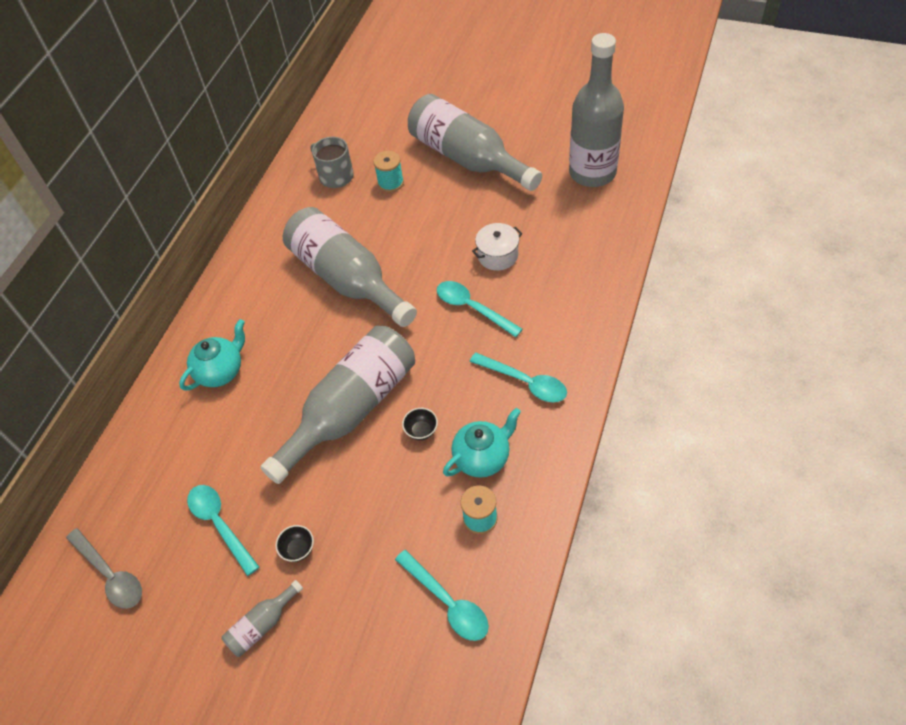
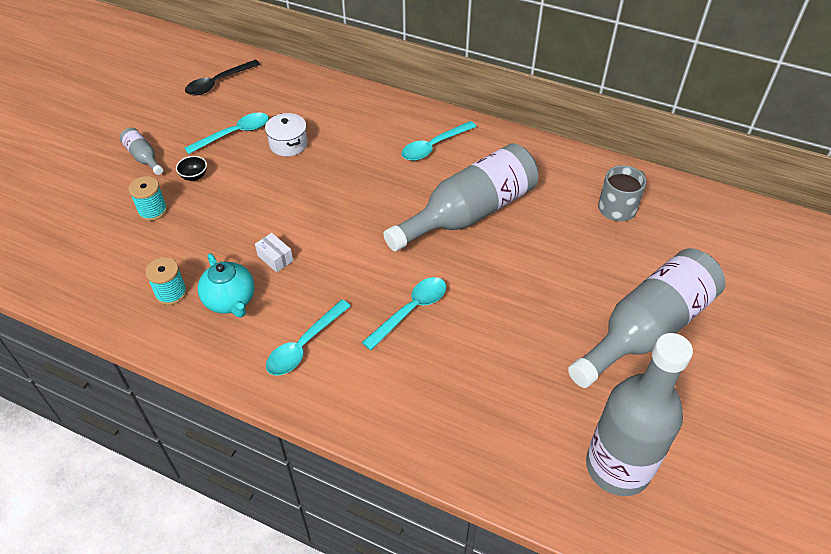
camera: 90 degrees right, 5 degrees down
(110, 575) = (218, 83): grey spoon -> black spoon
(221, 371) = (379, 130): turquoise teapot -> none
(351, 410) = (314, 211): grey bottle -> none
(390, 183) = (605, 253): turquoise spool -> turquoise spool (153, 211)
(421, 431) = (275, 258): black bowl -> white box
(448, 602) = (107, 264): turquoise spoon -> turquoise spoon (433, 146)
(497, 255) = (482, 341): white pot -> white pot (288, 144)

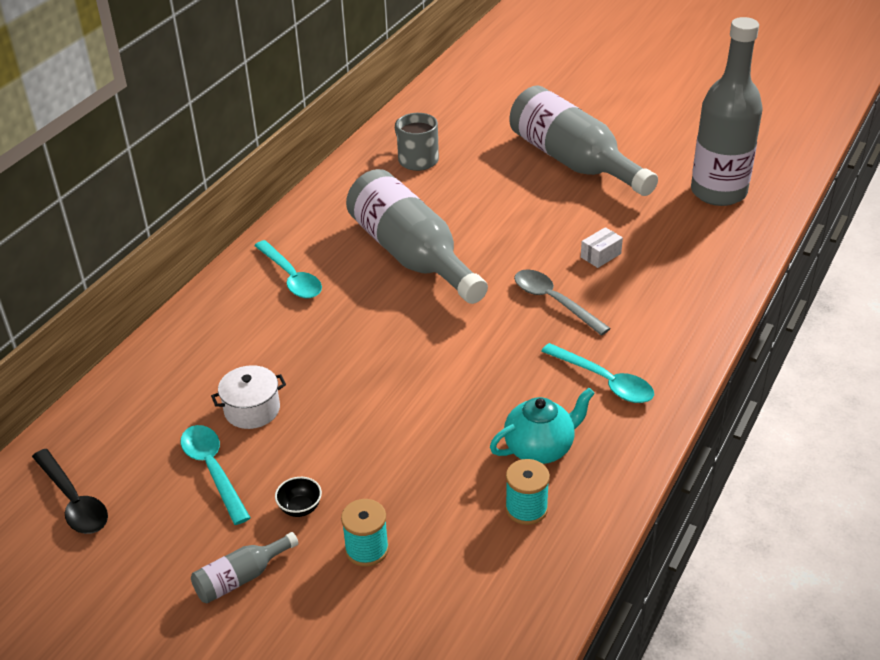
camera: 85 degrees left, 10 degrees down
(275, 258) = (471, 412): white box -> white box (600, 255)
(411, 310) = (553, 301): turquoise spoon -> grey spoon

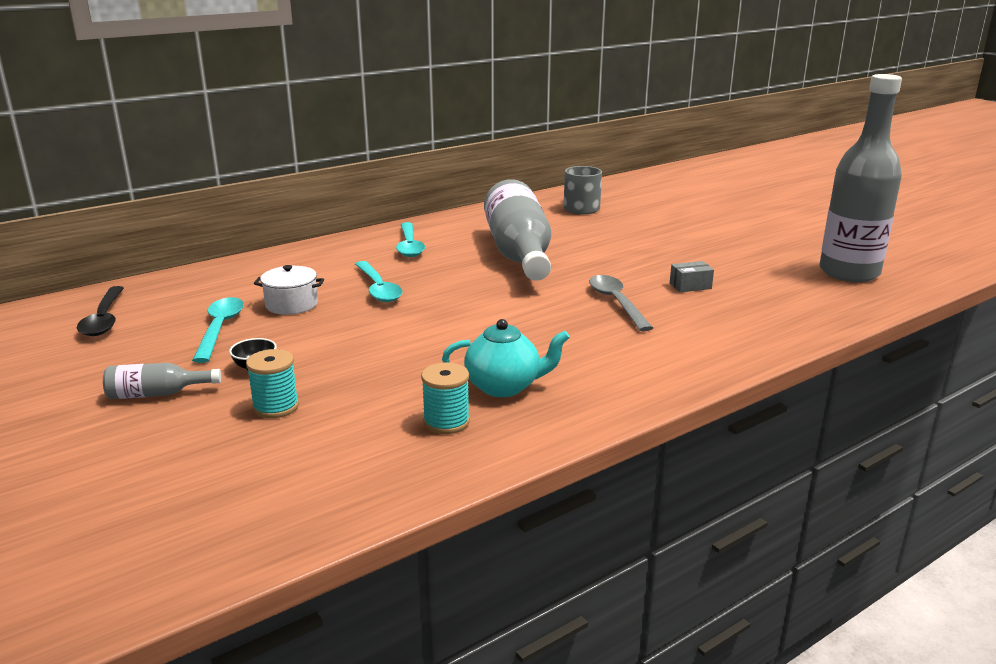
camera: 25 degrees right, 15 degrees down
(573, 162) = (719, 232): grey bottle -> none
(600, 255) = (690, 286): white box -> grey box
(605, 381) = (614, 360): turquoise spoon -> turquoise spoon (378, 289)

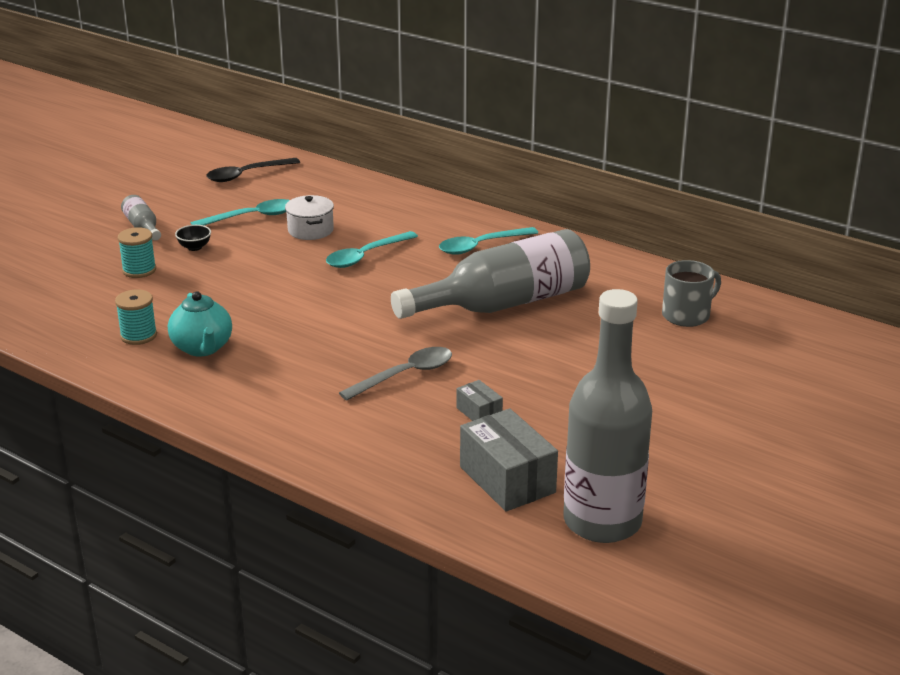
camera: 70 degrees right, 5 degrees up
(791, 291) = (507, 480): none -> grey box

